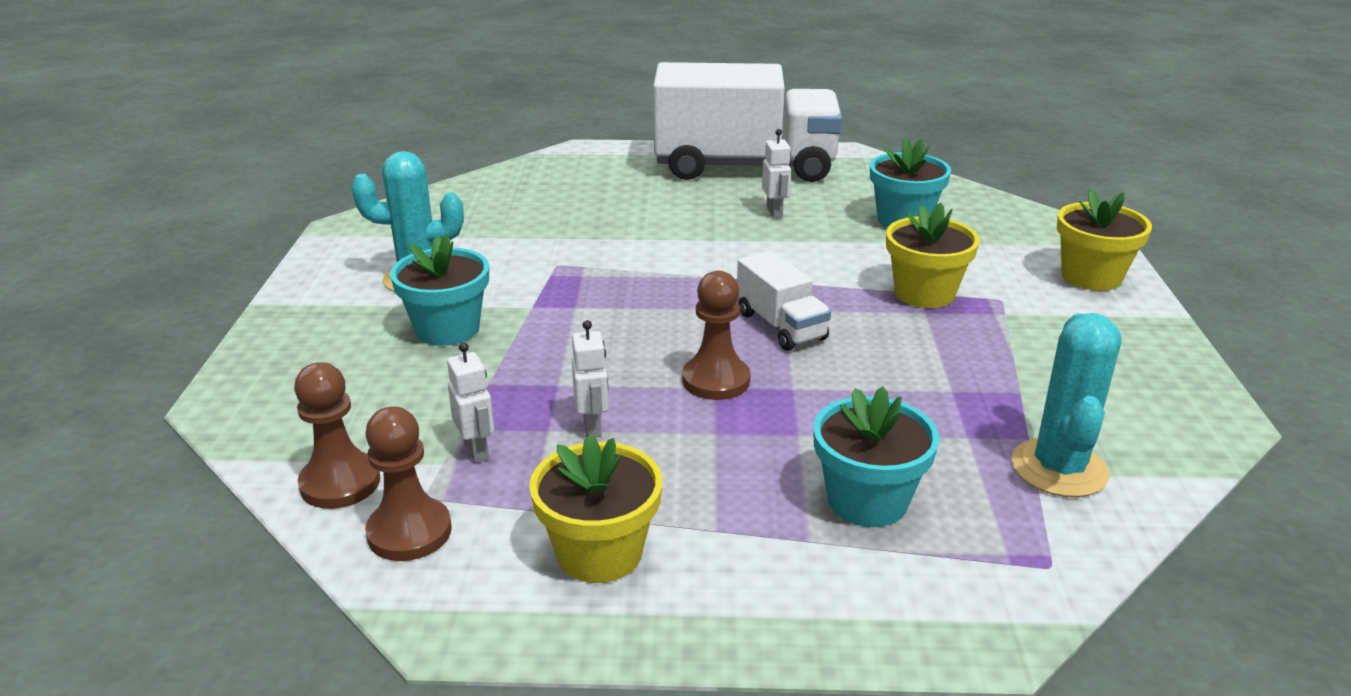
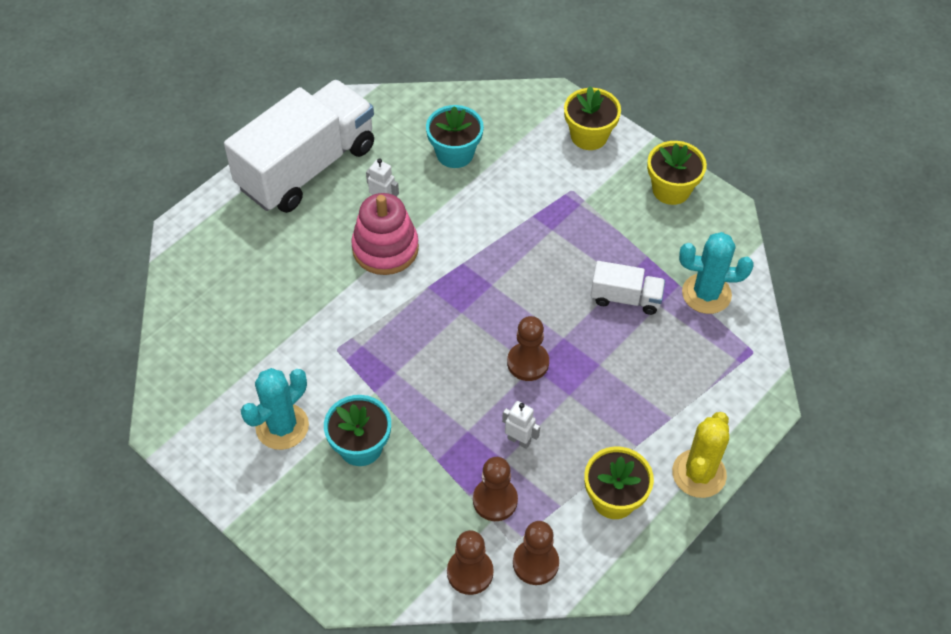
camera: 50 degrees left, 25 degrees up
(477, 451) = (495, 500): white robot -> brown pawn
(722, 236) = (385, 248): none -> pink stacking toy
(752, 621) = (699, 474): none -> yellow cactus
(780, 326) = (506, 298): white truck -> white truck (625, 298)
(867, 500) = (666, 377): turquoise flower pot -> none
(924, 293) = (536, 214): yellow flower pot -> yellow flower pot (671, 189)
(1059, 468) = (706, 294): turquoise cactus -> turquoise cactus turned 45 degrees counterclockwise

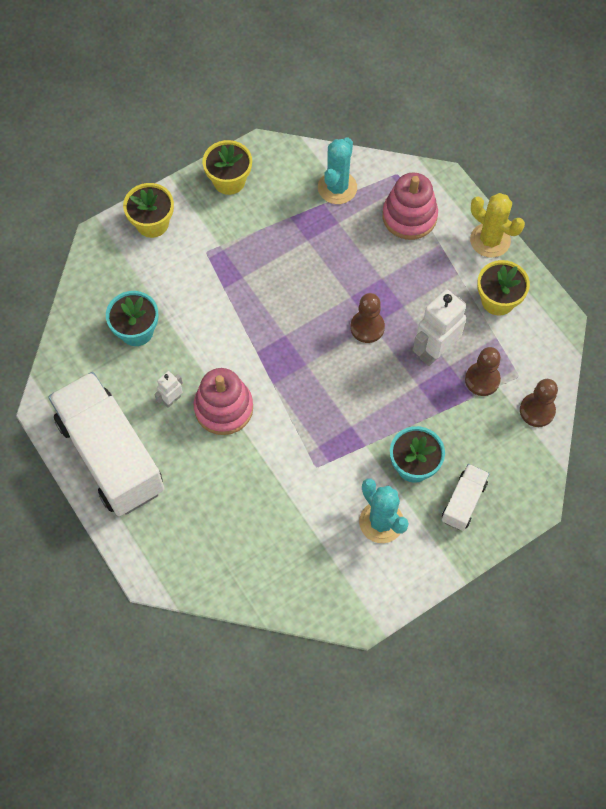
camera: 75 degrees left, 10 degrees up
(519, 440) = (435, 351): white robot -> white robot, size x1.98
(535, 563) = (538, 365): brown pawn -> none
(625, 298) = (325, 243): white truck -> white truck (463, 502)
(697, 376) = (409, 216): none -> pink stacking toy

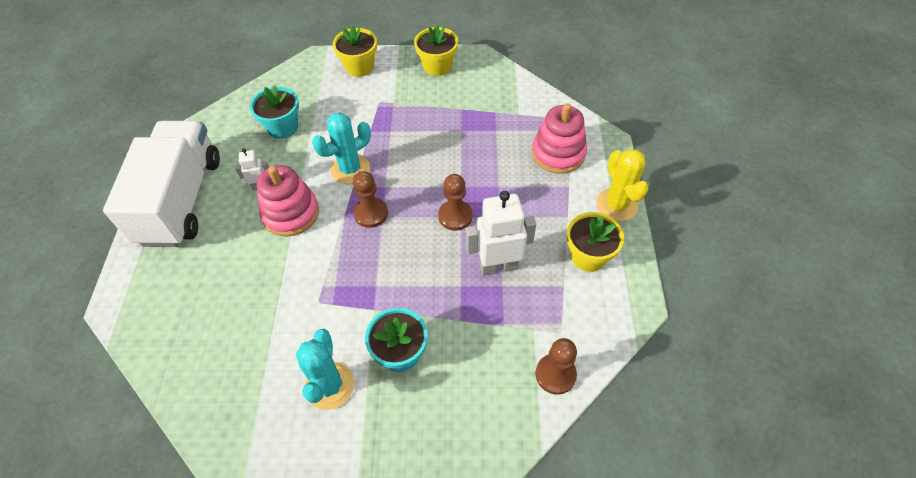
camera: 35 degrees right, 10 degrees down
(337, 188) = (515, 107): turquoise cactus -> turquoise cactus (350, 169)
(463, 502) = (418, 417): white truck -> none
(482, 380) = (522, 315): brown pawn -> brown pawn (371, 213)

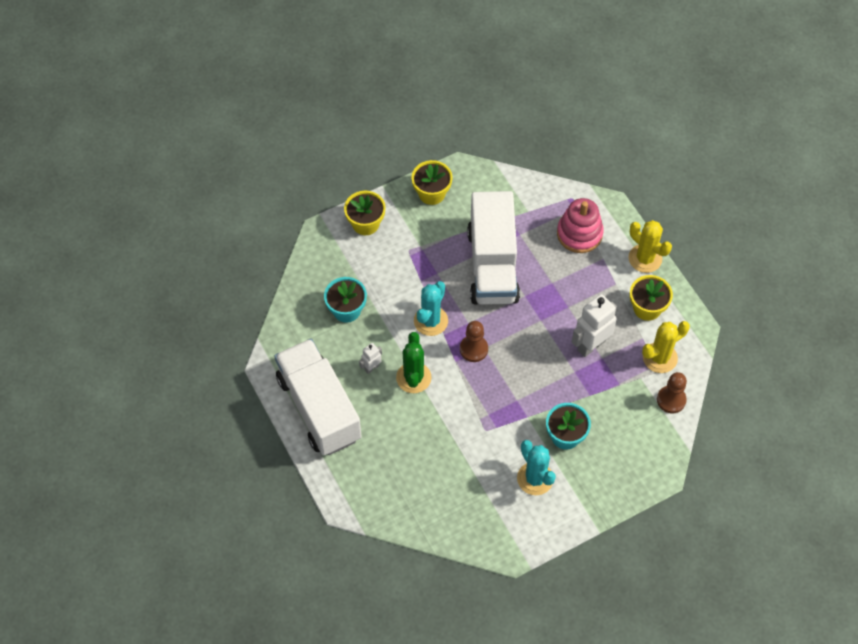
camera: 30 degrees left, 5 degrees up
(291, 213) = (413, 378): pink stacking toy -> green cactus
(449, 145) = (492, 265): none -> white truck
(455, 216) = (536, 322): brown pawn -> none
(571, 317) = (660, 358): none -> yellow cactus

